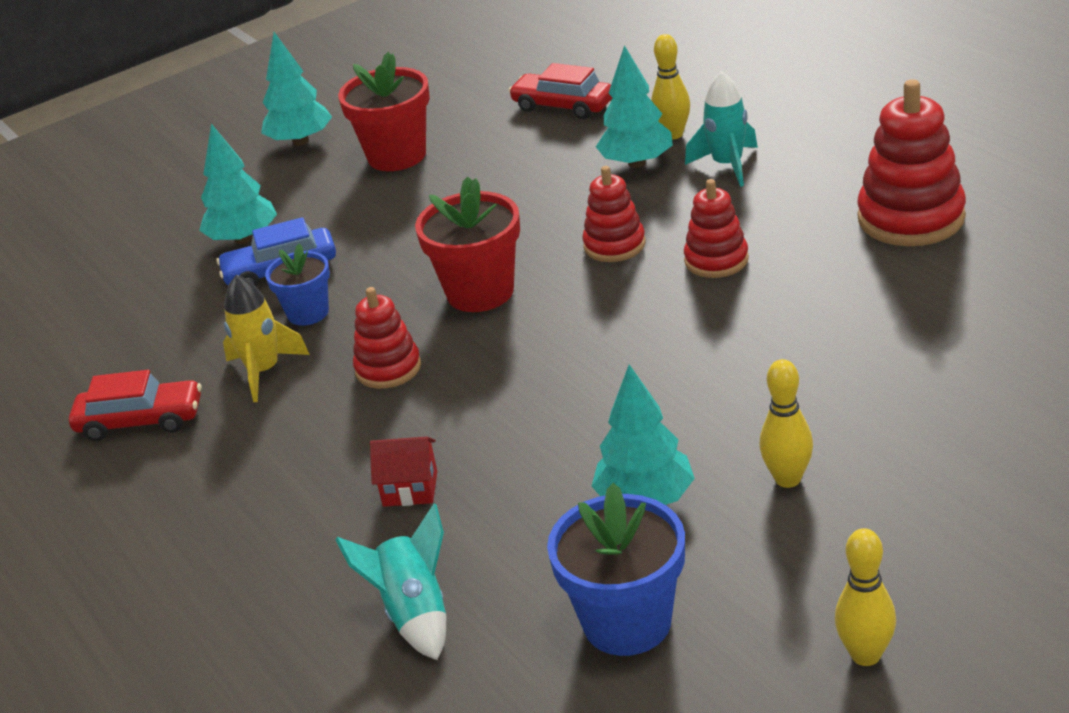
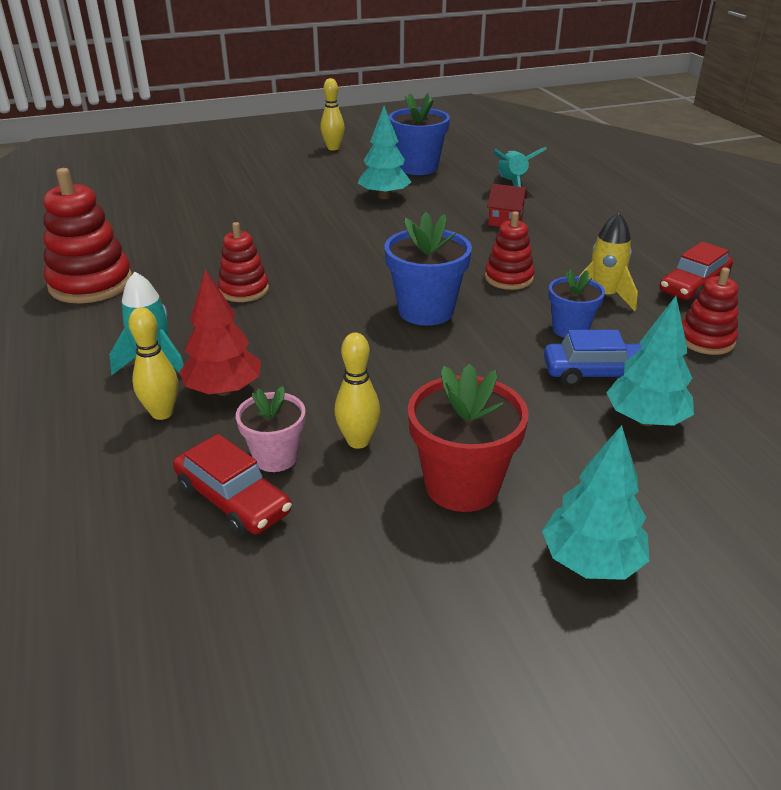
camera: 170 degrees left, 0 degrees up
(140, 421) = (693, 286): red car -> red car turned 60 degrees counterclockwise
(480, 292) = (426, 311): red flower pot -> blue flower pot
(551, 134) = (275, 457): none -> pink flower pot
(614, 245) = (304, 319): red stacking toy -> red stacking toy (705, 340)
(637, 163) = (224, 390): turquoise tree -> red tree
(788, 479) = (312, 191): yellow bowling pin -> yellow bowling pin (358, 441)

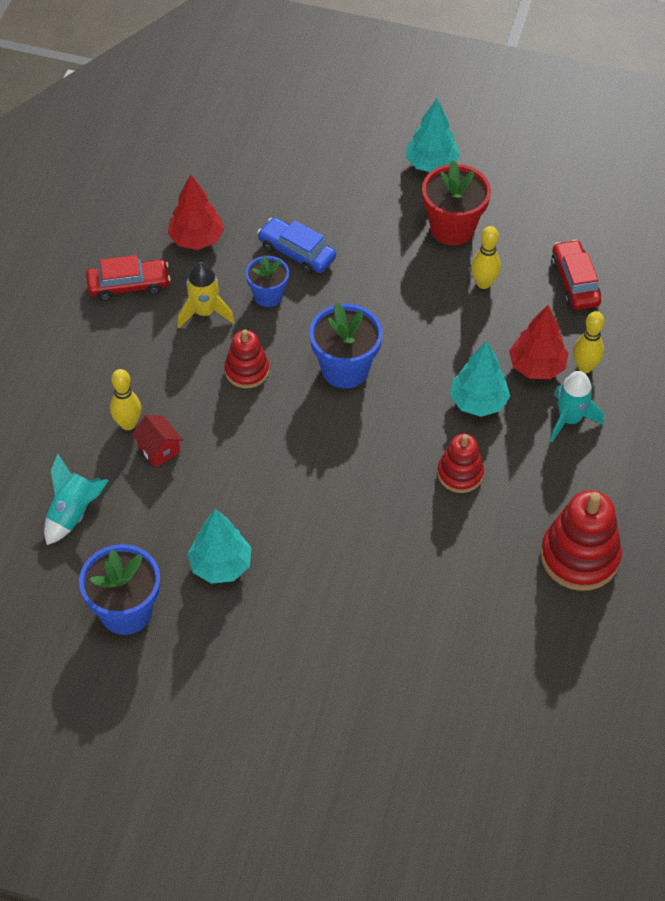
camera: 145 degrees left, 20 degrees up
(275, 457) = (536, 297): pink flower pot -> none
(333, 148) = (170, 731): yellow bowling pin -> yellow bowling pin (128, 424)
(645, 420) = (313, 211): turquoise tree -> turquoise tree (478, 402)
(705, 340) = (196, 239): red stacking toy -> red tree

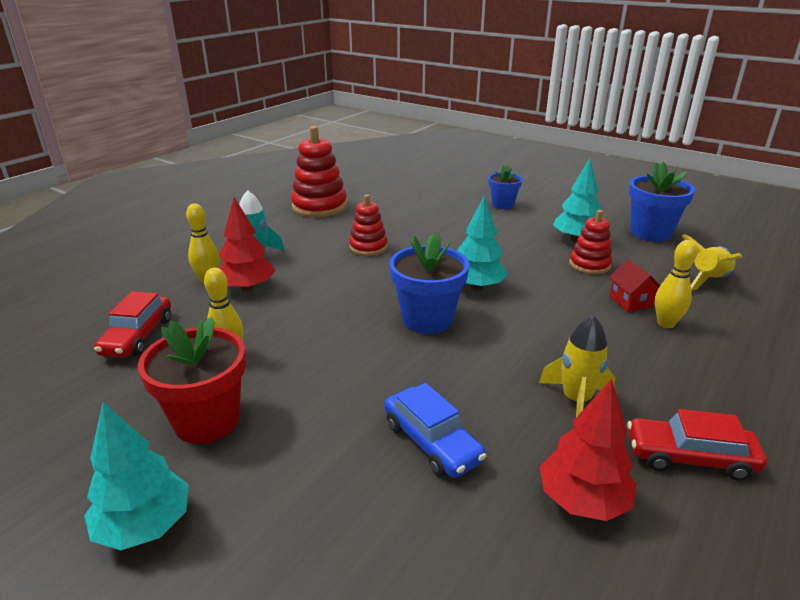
camera: 160 degrees left, 25 degrees down
(73, 513) = (708, 280): turquoise rocket -> yellow rocket
(247, 371) = (532, 338): red stacking toy -> red stacking toy (589, 265)
(268, 296) = (489, 400): blue flower pot -> blue flower pot (502, 205)
(478, 402) = (320, 277): turquoise tree -> turquoise tree (477, 286)

